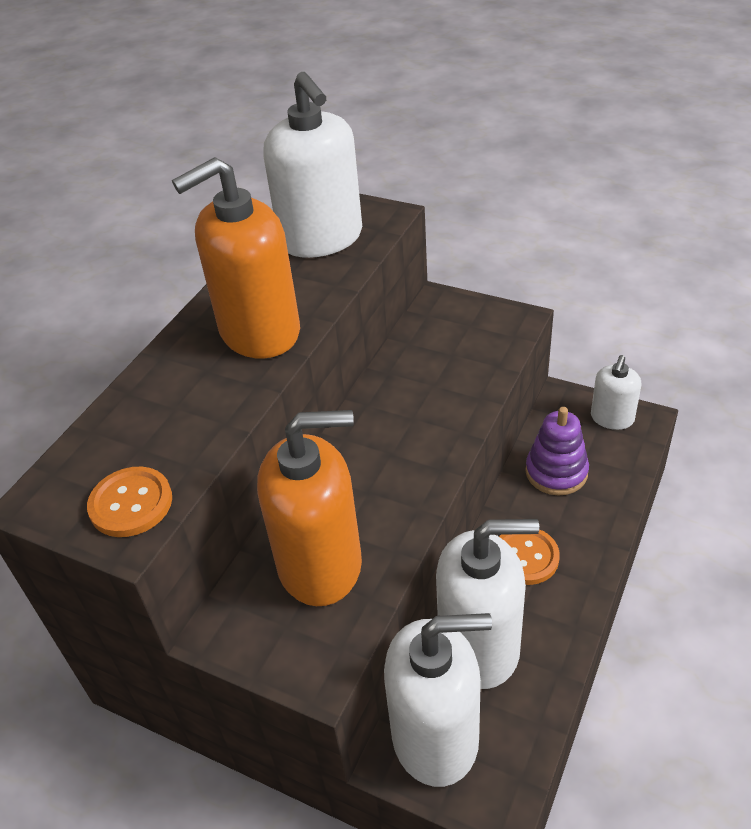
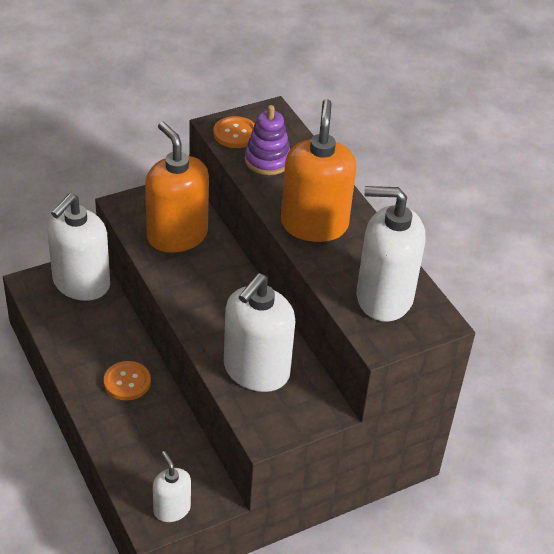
camera: 120 degrees right, 0 degrees up
(320, 564) = (177, 235): orange soap dispenser -> orange soap dispenser turned 120 degrees clockwise
(479, 646) = (102, 327): white soap dispenser -> white soap dispenser (256, 370)
(556, 472) = (164, 442): purple stacking toy -> purple stacking toy (267, 160)

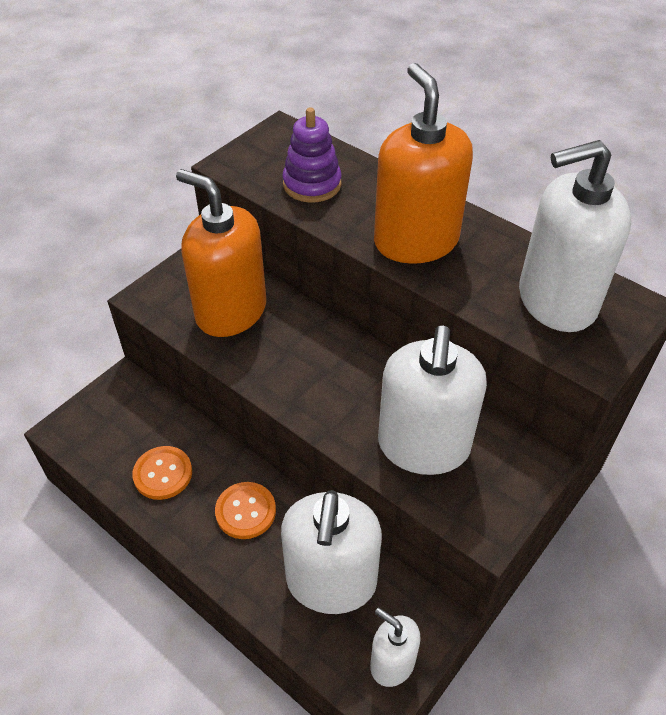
camera: 20 degrees left, 5 degrees up
(81, 283) = (126, 407): white soap dispenser -> white soap dispenser (331, 582)
(235, 134) = (255, 166): orange button -> orange button (163, 474)

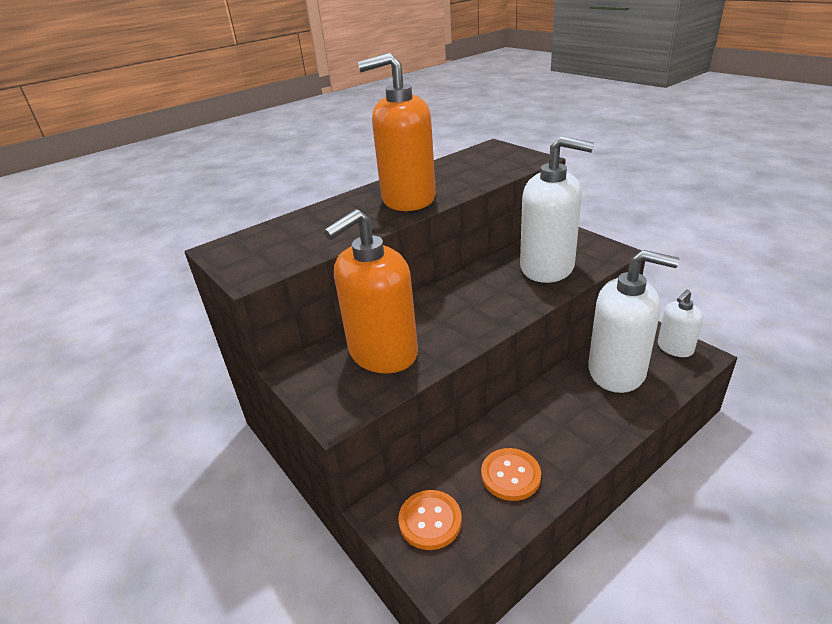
camera: 75 degrees left, 15 degrees down
(245, 511) = (554, 416): orange button -> orange button (430, 521)
(312, 184) = (313, 235): purple stacking toy -> none
(556, 301) = (483, 163): white soap dispenser -> none

